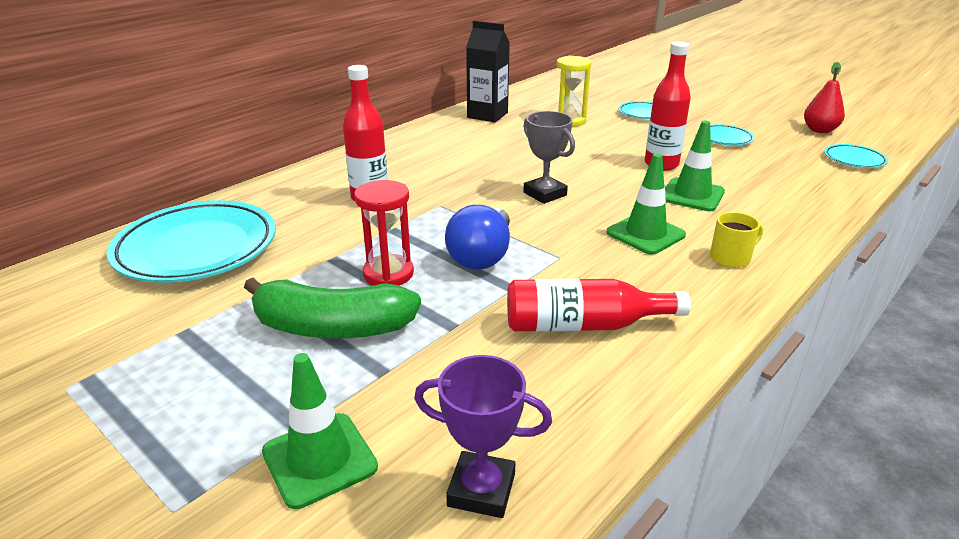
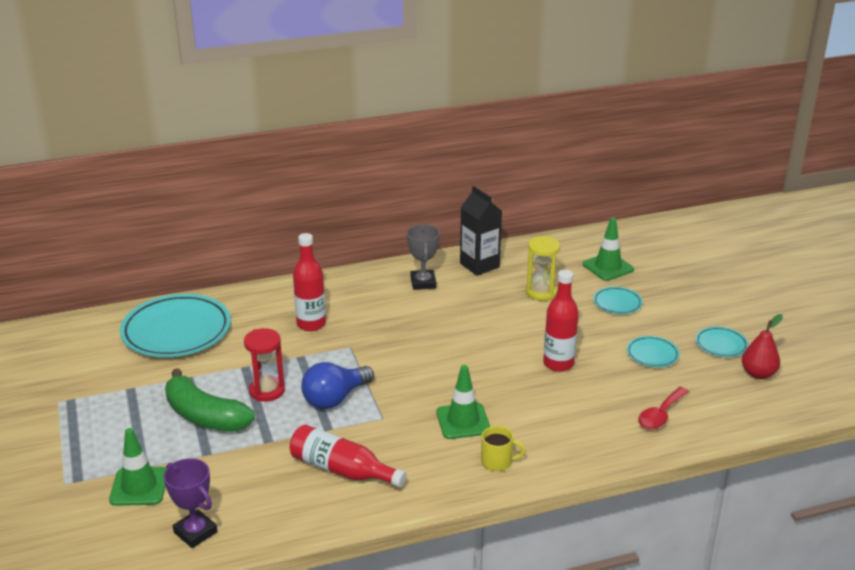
camera: 30 degrees right, 0 degrees up
(545, 194) = (433, 362): grey trophy -> grey trophy (423, 283)
(692, 195) = (542, 401): green traffic cone -> green traffic cone (608, 267)
(801, 176) = (660, 415): none -> red spoon
(854, 160) = (737, 415): turquoise plate -> turquoise plate (721, 345)

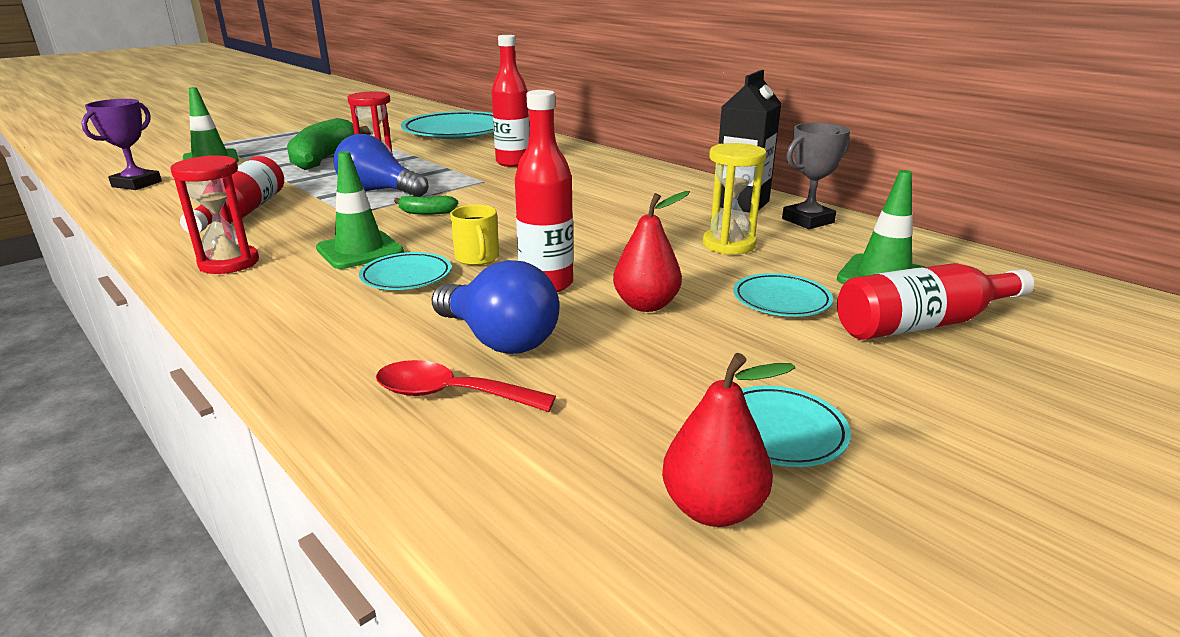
camera: 65 degrees right, 5 degrees down
(405, 384) = (426, 212): none -> green banana
(423, 283) = (656, 187): grey trophy -> grey trophy (808, 221)
(450, 477) = (229, 263): none -> red hourglass
(497, 462) = (268, 283): yellow mug -> yellow mug (477, 258)
(601, 341) = (646, 305): none -> red pear
(615, 392) = (499, 339): none -> blue light bulb
(652, 354) = (652, 356): turquoise plate -> turquoise plate (406, 276)
(658, 279) = (923, 324): none -> red bottle

